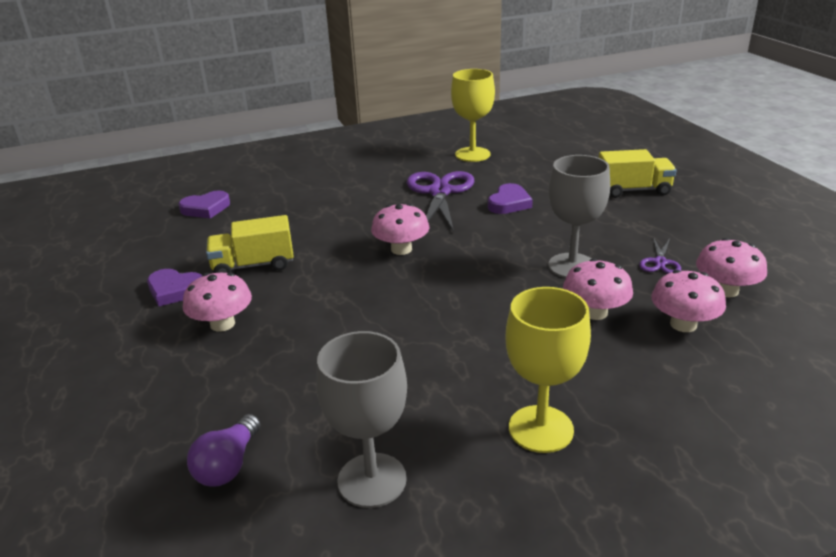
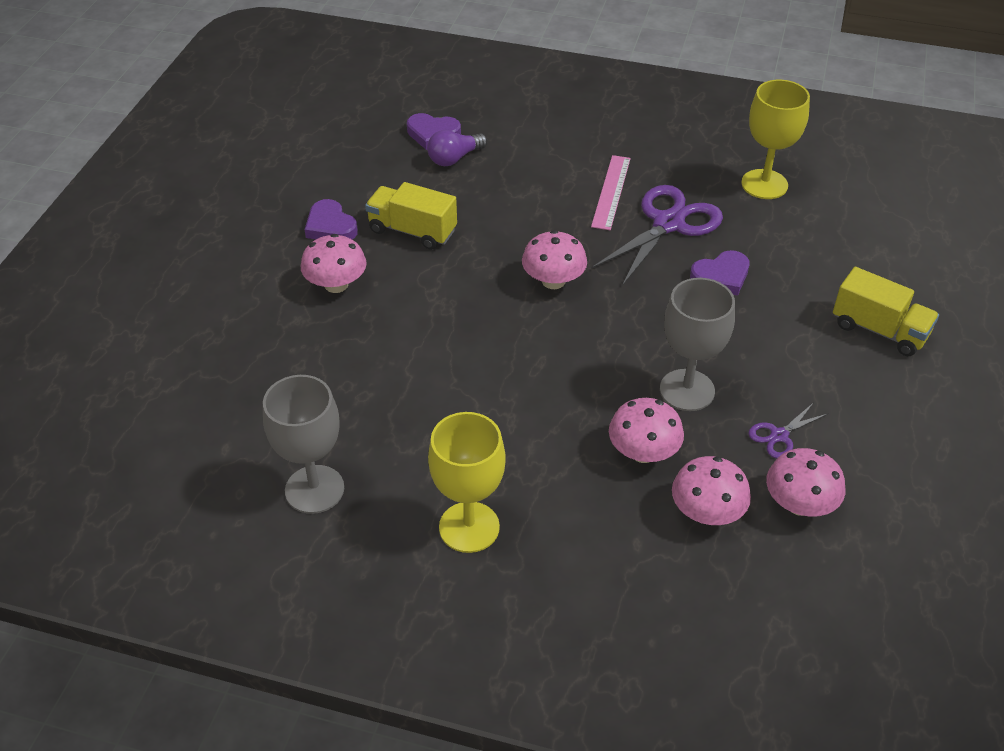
camera: 35 degrees right, 15 degrees up
(228, 465) = (238, 418): purple light bulb -> purple light bulb (454, 158)
(380, 191) = (611, 192): none -> pink ruler

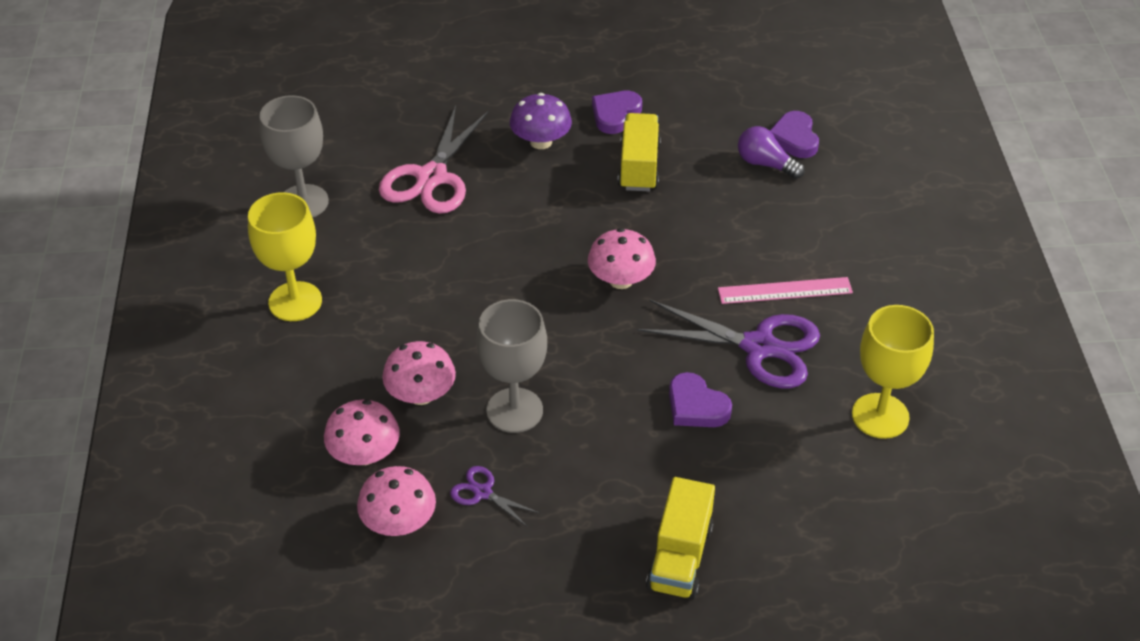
camera: 70 degrees right, 0 degrees up
(336, 284) = (541, 141): pink mushroom -> purple mushroom
(339, 375) = (432, 177): none -> pink scissors

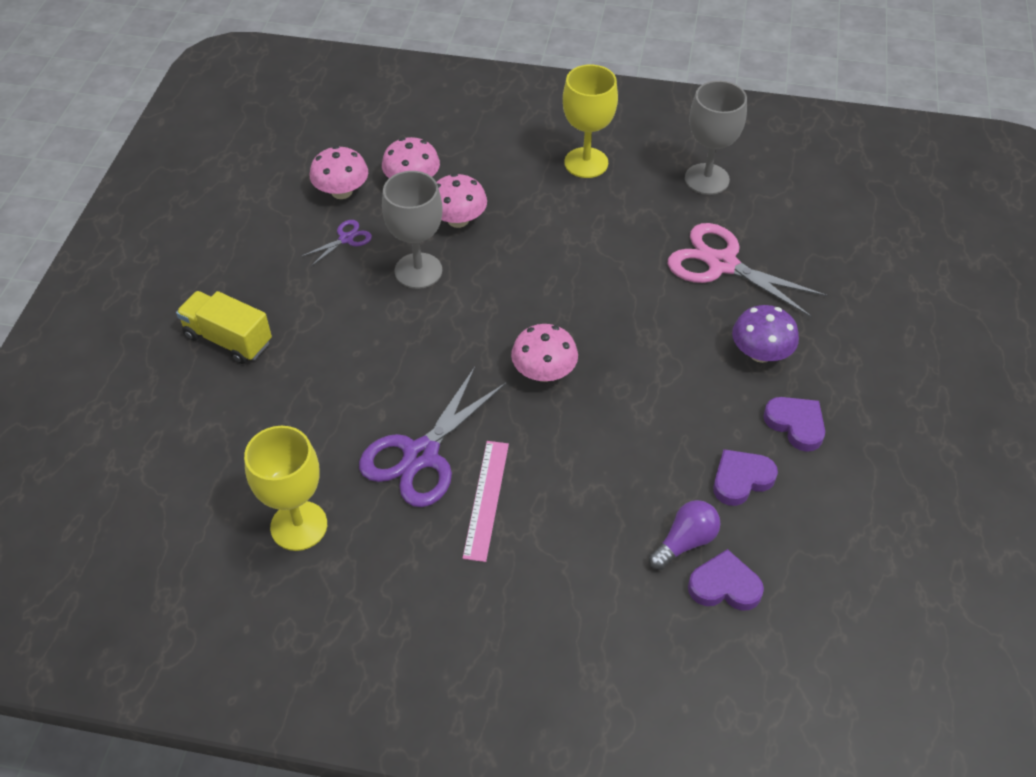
camera: 105 degrees right, 5 degrees up
(639, 167) = (704, 425): yellow truck -> none
(696, 406) = (371, 389): purple heart -> purple heart (741, 479)

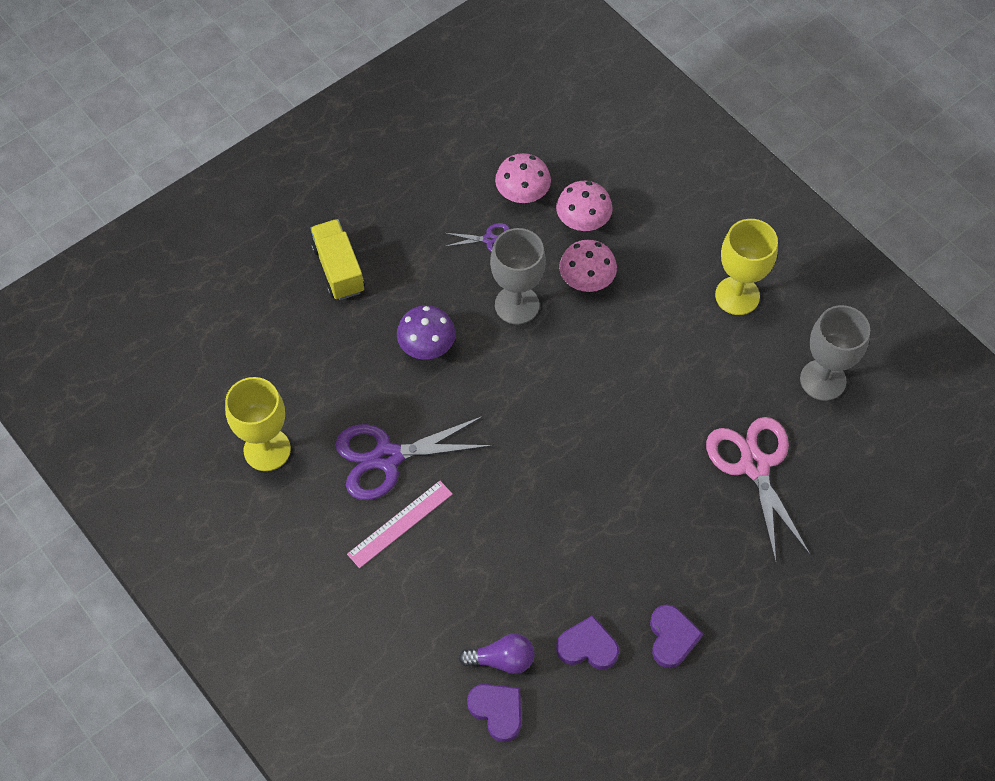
camera: 40 degrees right, 10 degrees up
(544, 372) = (529, 456): pink mushroom -> none
(760, 353) = (706, 562): purple mushroom -> purple mushroom (427, 345)

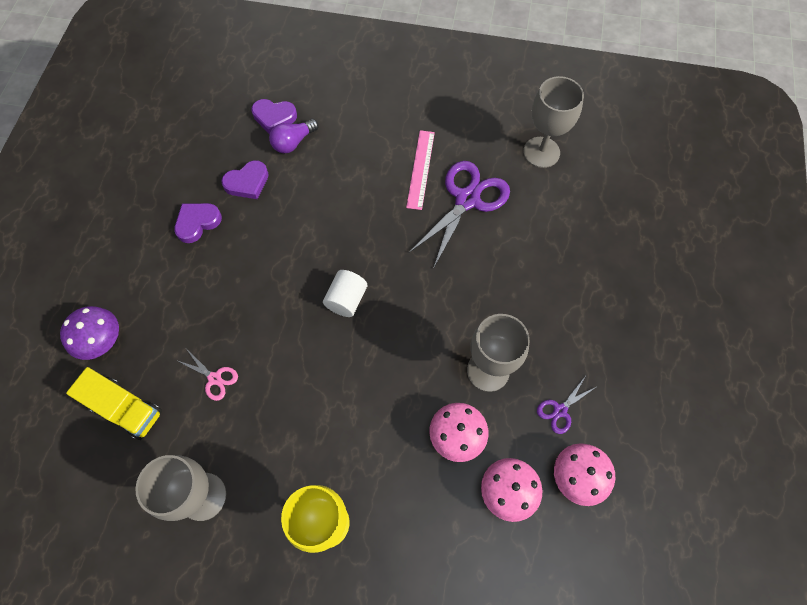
camera: 140 degrees right, 5 degrees up
(267, 450) = (541, 152): yellow goblet -> grey goblet
(339, 269) = (634, 297): yellow truck -> yellow truck (126, 409)
(427, 345) = (518, 289): purple mushroom -> purple mushroom (101, 340)
(585, 448) = (346, 300): none -> white cylinder
(672, 637) = (197, 223): purple heart -> purple heart turned 90 degrees clockwise
(754, 466) = (214, 378): pink scissors -> pink scissors, size x0.47

